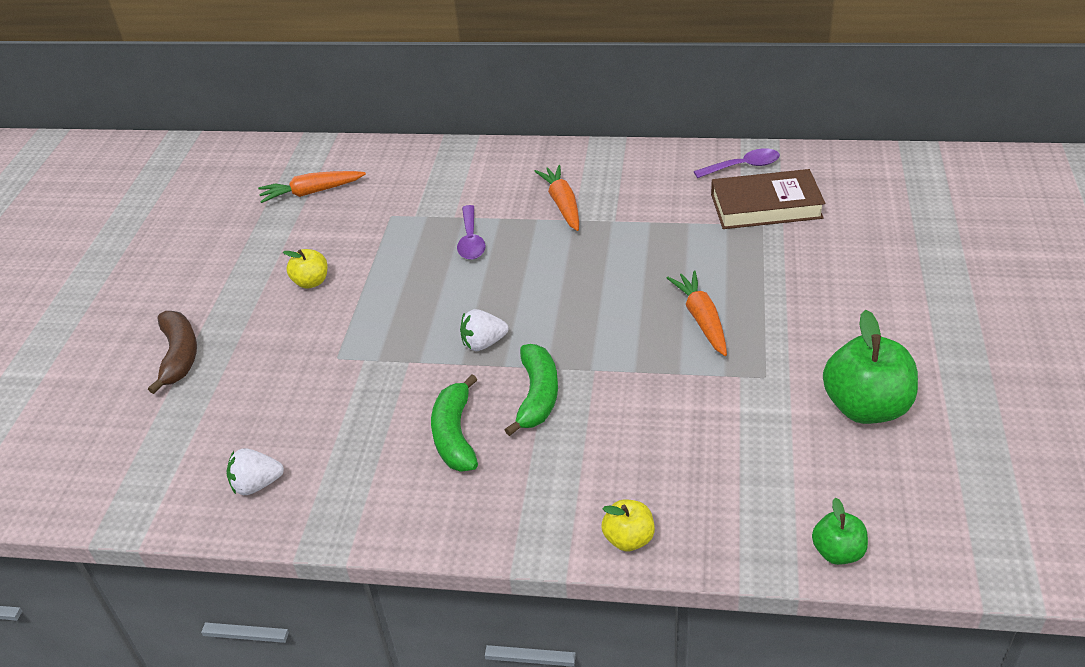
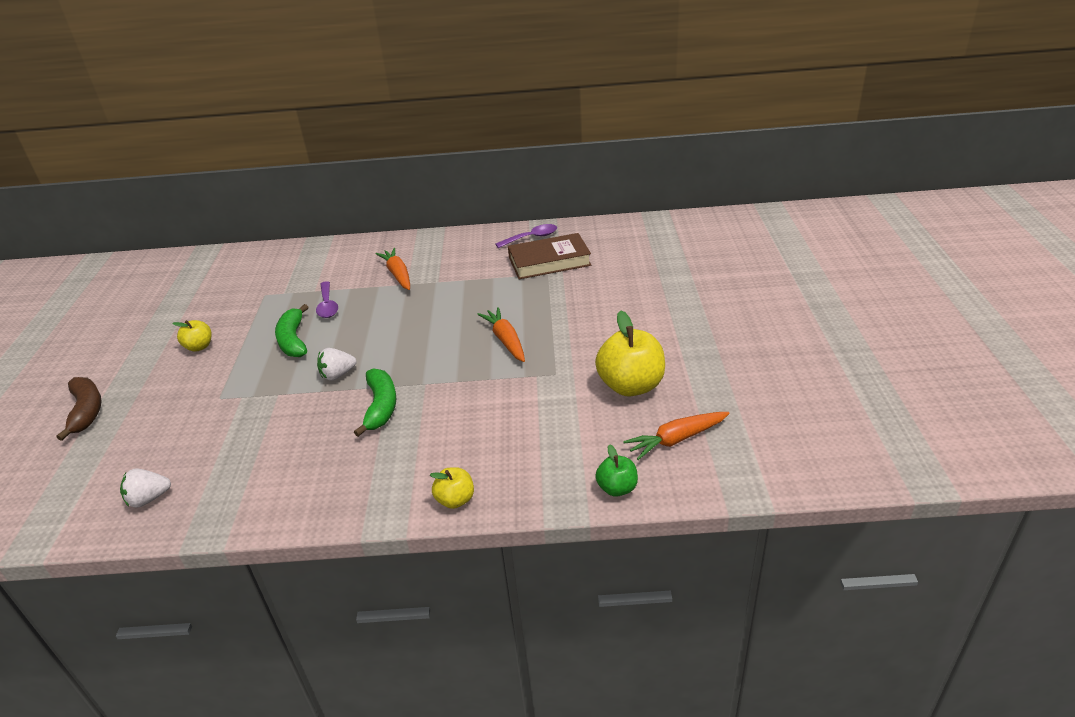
camera: 10 degrees left, 5 degrees down
(311, 192) = (201, 285): orange carrot -> orange carrot (676, 439)
(455, 435) = (315, 442): green banana -> green banana (293, 340)
(866, 407) = (631, 386): green apple -> yellow apple

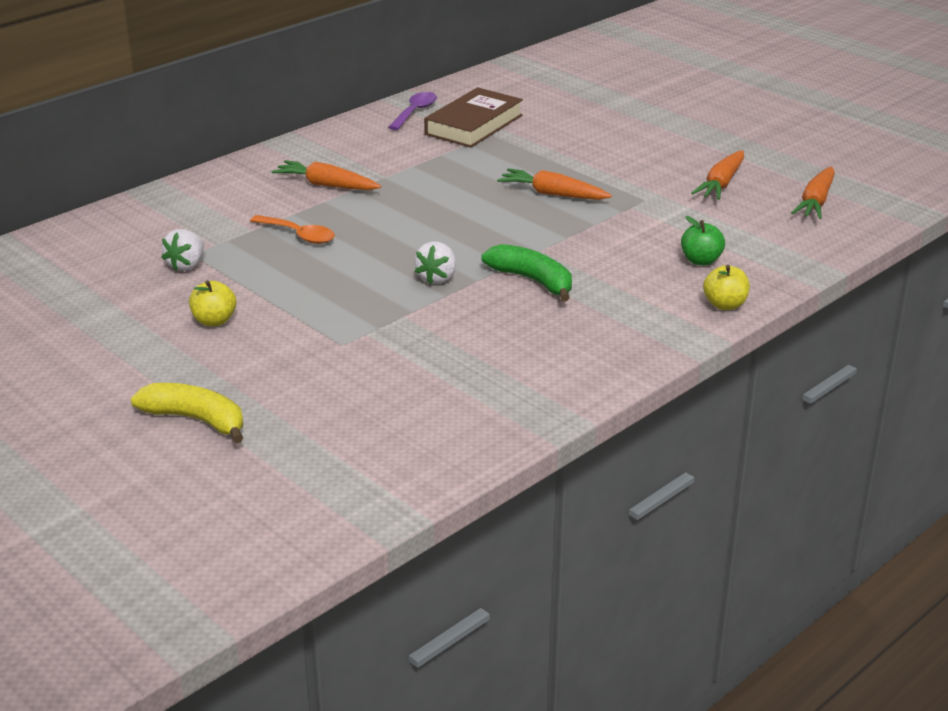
camera: 45 degrees left, 5 degrees down
(86, 411) = (196, 420): brown banana -> yellow banana
(149, 499) = (442, 434): white strawberry -> white strawberry (186, 265)
(293, 340) = (323, 274): green banana -> none
(327, 305) = (299, 235): purple spoon -> orange spoon
(617, 488) = (827, 246): green apple -> green apple (701, 261)
(631, 386) = (721, 184): yellow apple -> orange carrot

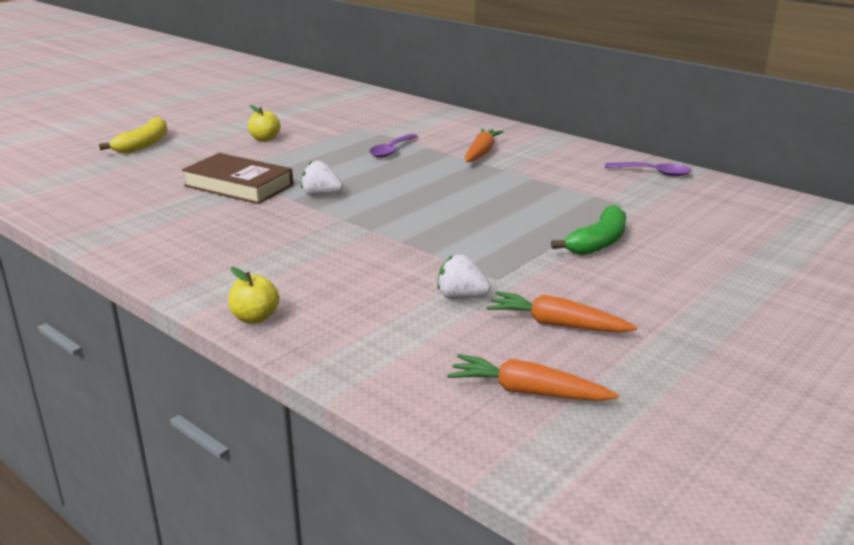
camera: 85 degrees right, 5 degrees down
(186, 265) = (343, 127): white strawberry -> white strawberry (461, 297)
(299, 235) = (391, 151): orange spoon -> purple spoon
(474, 125) = (641, 196): brown book -> brown book (238, 185)
(533, 281) = (314, 229): green banana -> green banana (598, 242)
(552, 194) = (494, 234): orange carrot -> none
(701, 261) = (354, 307): green apple -> none

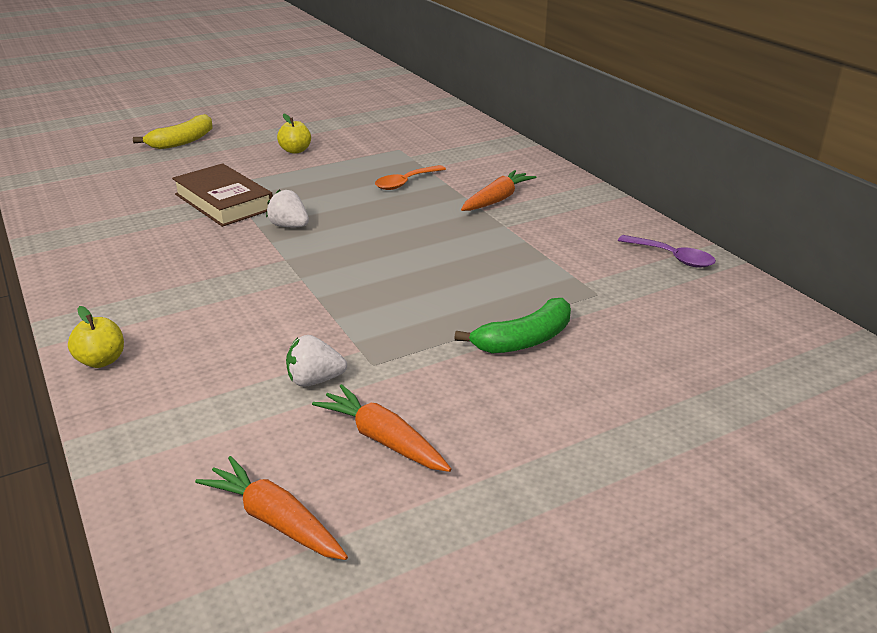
camera: 20 degrees right, 5 degrees up
(391, 151) = (405, 183): purple spoon -> orange spoon
(461, 297) = (315, 380): white strawberry -> white strawberry turned 45 degrees counterclockwise

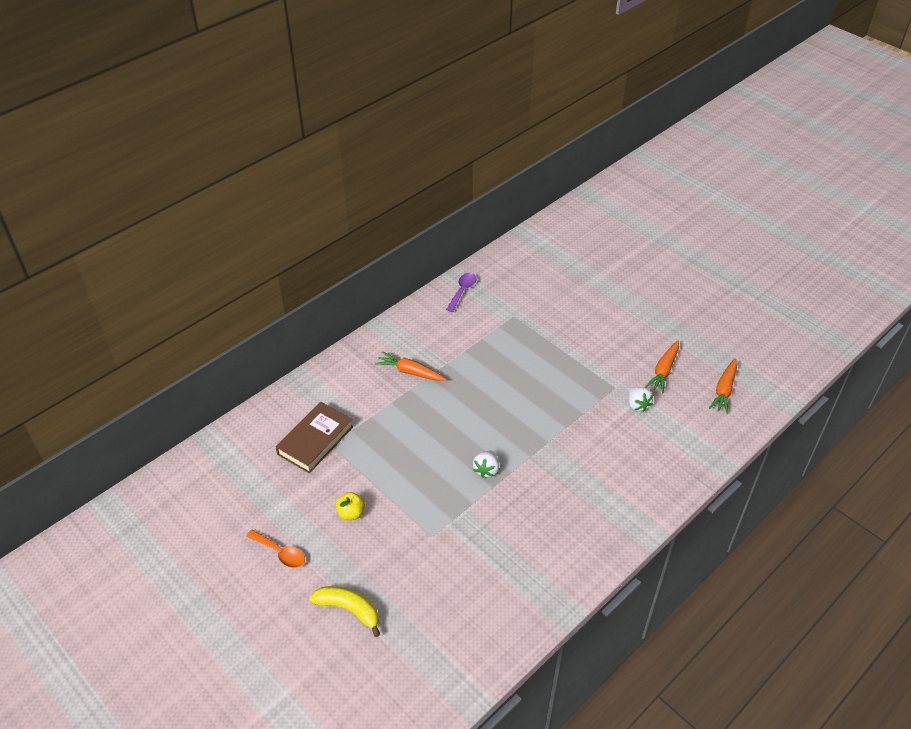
camera: 105 degrees left, 15 degrees up
(101, 361) = (666, 497): yellow apple -> none
(223, 202) = (462, 523): brown book -> brown book (315, 440)
(405, 183) = (396, 425): orange spoon -> orange spoon (280, 553)
(524, 340) = (569, 337): green banana -> none

